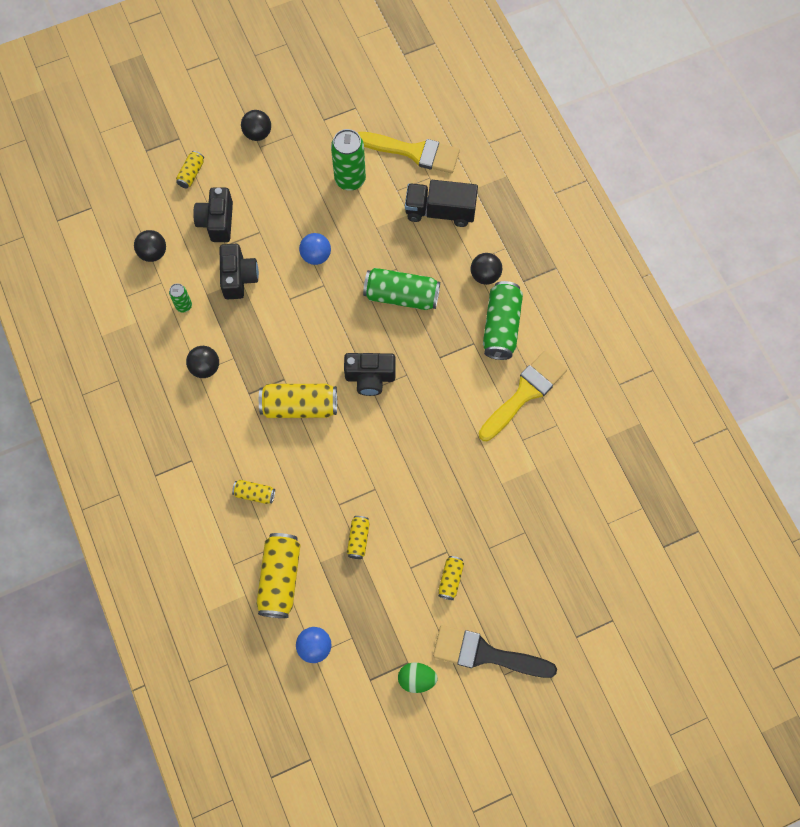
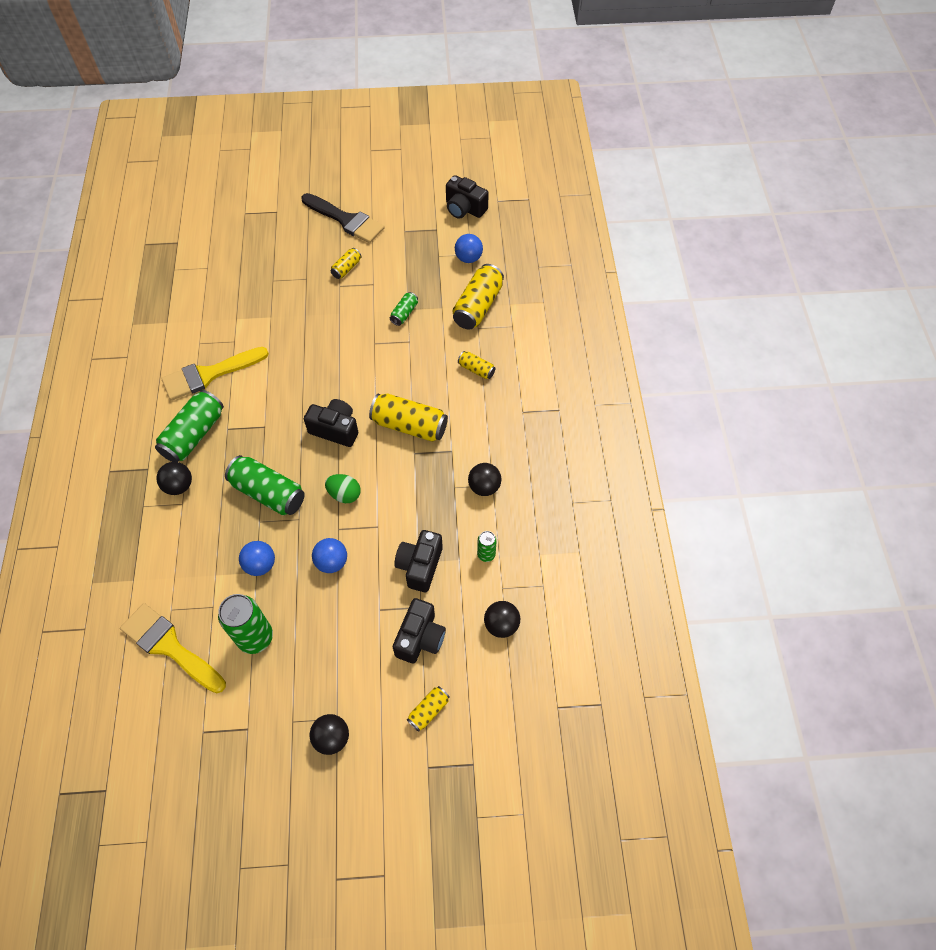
camera: 160 degrees left, 10 degrees down
(347, 728) = (464, 208): none -> black camera
(358, 539) = (404, 313): yellow can -> green can
(375, 234) = (260, 565): none -> blue ball
(416, 679) = (402, 220): green egg -> green egg (344, 494)
(440, 211) = (182, 566): black truck -> none

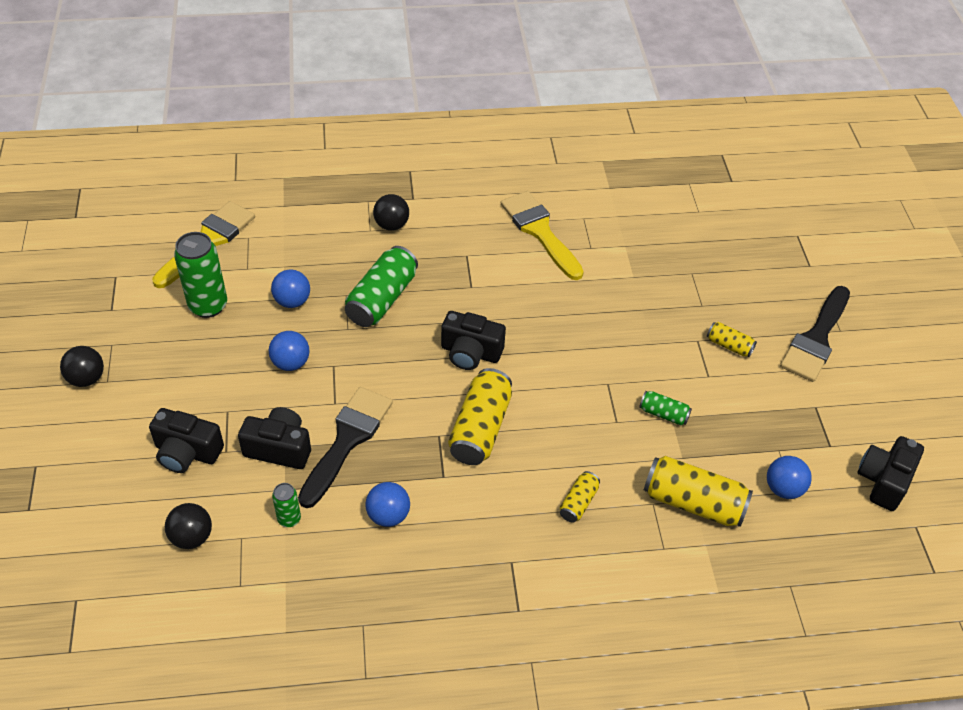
camera: 85 degrees right, 10 degrees down
(194, 435) = (457, 229): green can -> none
(335, 429) = (470, 353): black camera -> black camera turned 90 degrees clockwise
(344, 494) = (379, 368): green egg -> none
(415, 516) = (347, 440): none -> black brush
(428, 710) = (99, 464): yellow can -> none
(484, 487) = (388, 515): black ball -> blue ball

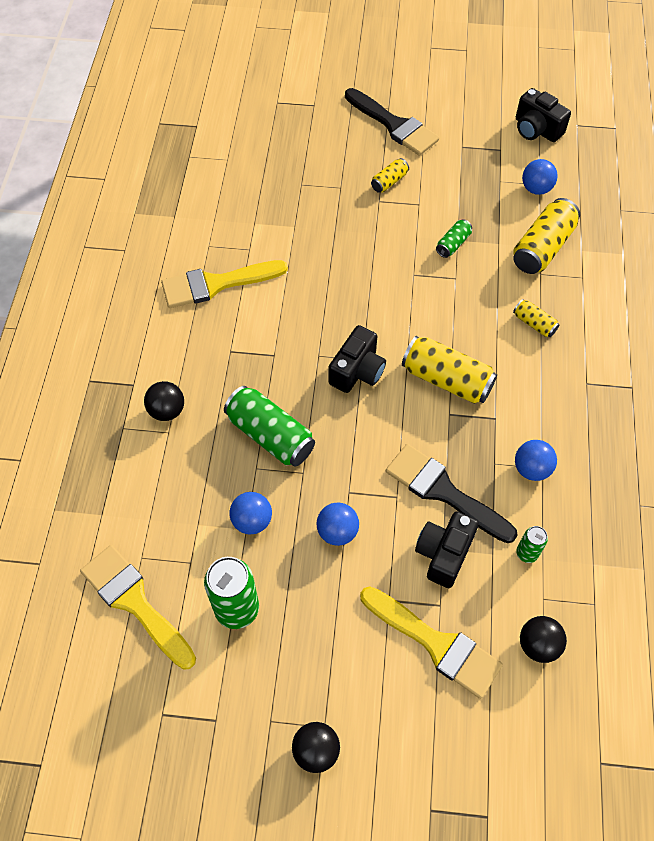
camera: 75 degrees left, 10 degrees up
(187, 452) = (436, 644): black camera -> yellow brush

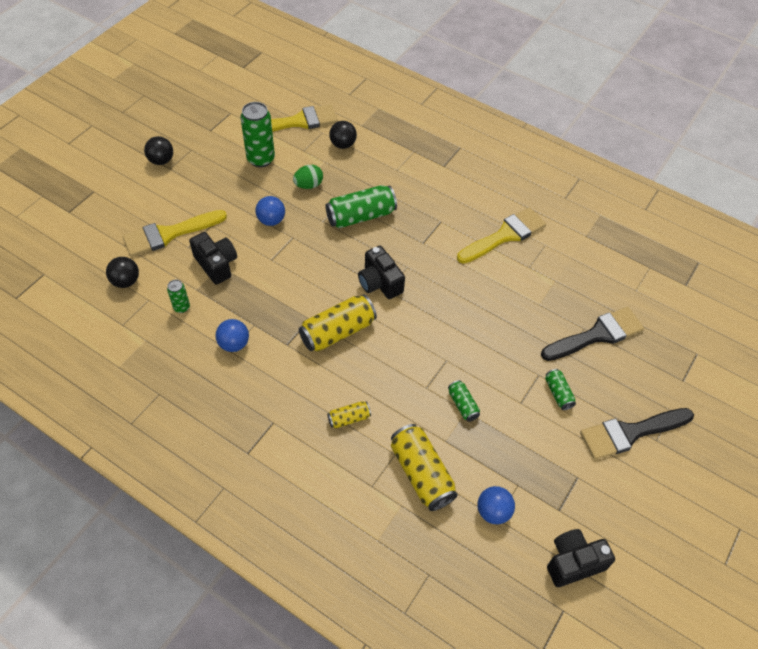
camera: 115 degrees right, 5 degrees down
(167, 411) = (413, 174): black ball -> black ball (343, 144)
(216, 284) = (505, 235): yellow brush -> yellow brush turned 45 degrees clockwise
(252, 521) = (308, 185): blue ball -> green egg
(389, 182) = (558, 393): yellow can -> green can
(443, 491) = (256, 285): black brush -> black brush (597, 335)

